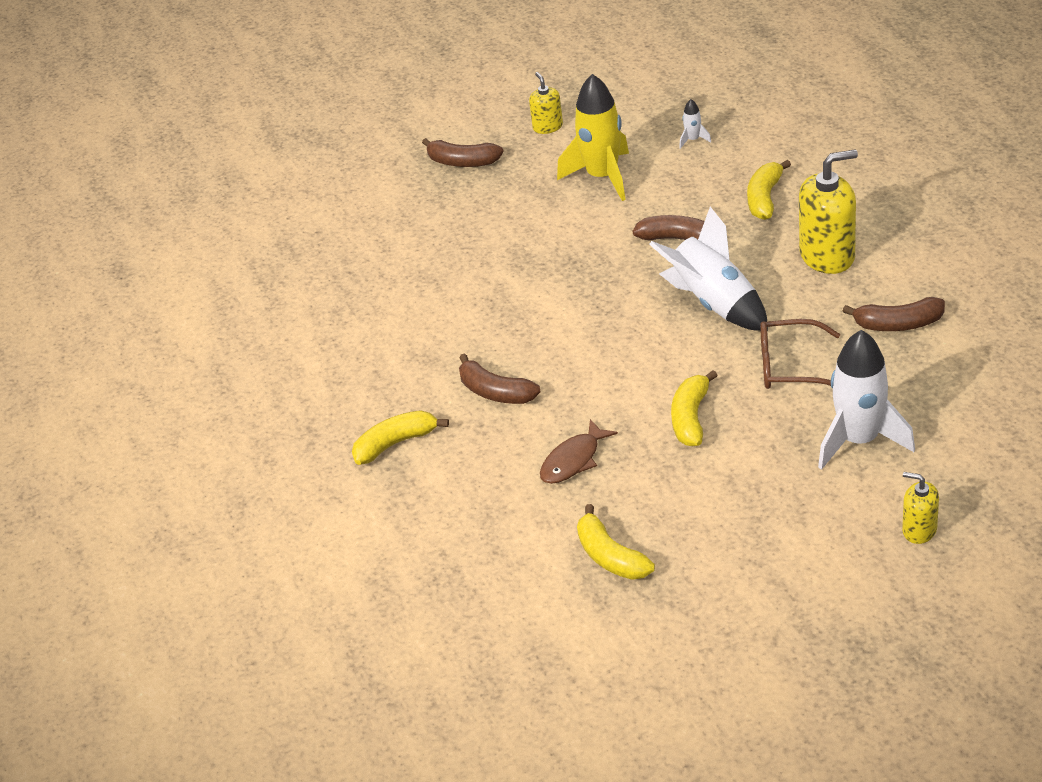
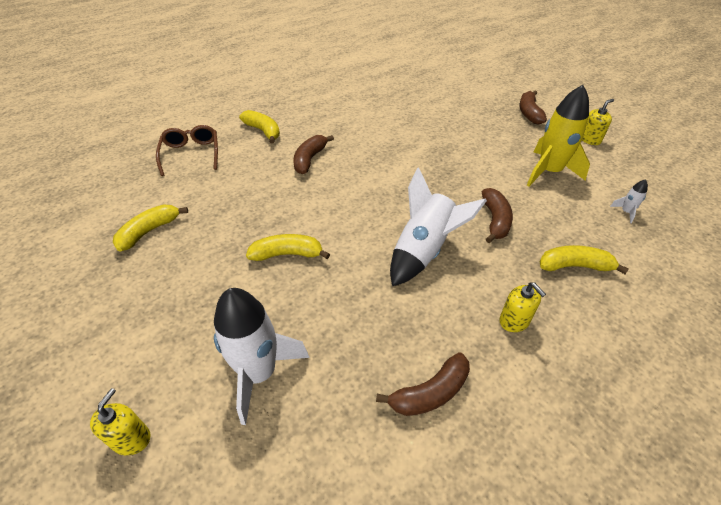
camera: 70 degrees right, 5 degrees up
(573, 460) = (244, 201): brown fish -> none
(790, 366) = (354, 310): brown glasses -> brown glasses (191, 154)
(827, 256) = (514, 321): yellow soap dispenser -> yellow soap dispenser, size x0.54
(898, 324) = (430, 392): brown banana -> brown banana turned 105 degrees counterclockwise

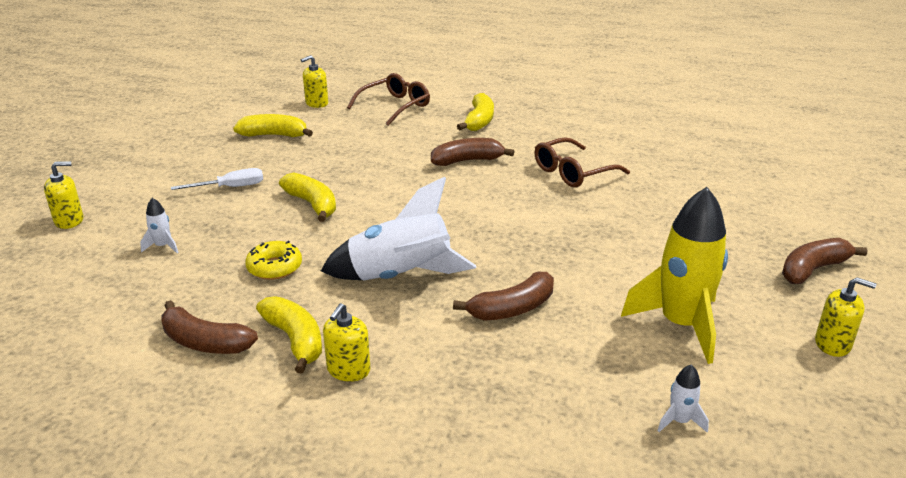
camera: 55 degrees right, 15 degrees down
(127, 187) = (316, 103): none -> yellow soap dispenser
(206, 291) = (230, 187): none -> white screwdriver
(259, 373) = (163, 246): white rocket -> white rocket, size x0.41
(358, 310) = (274, 267): none -> yellow donut
(370, 130) = (573, 172): none -> brown glasses
(574, 266) = (494, 395): yellow banana -> yellow banana (295, 340)

